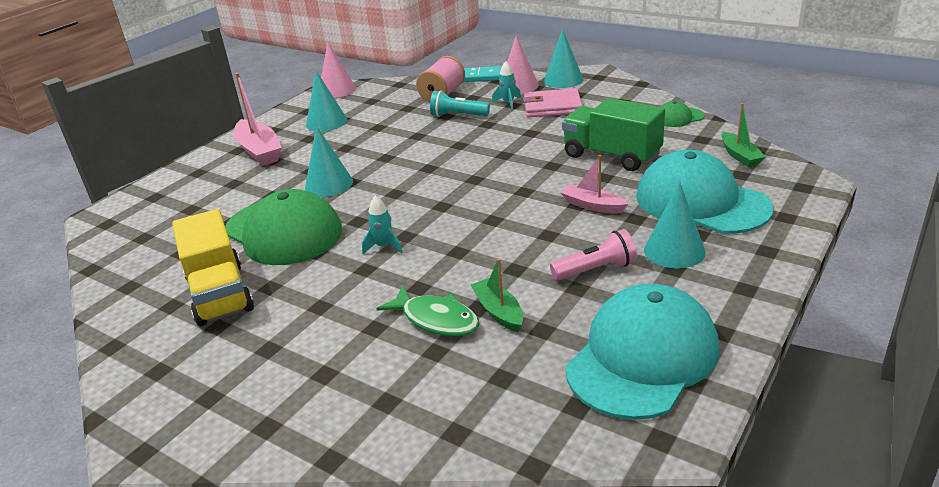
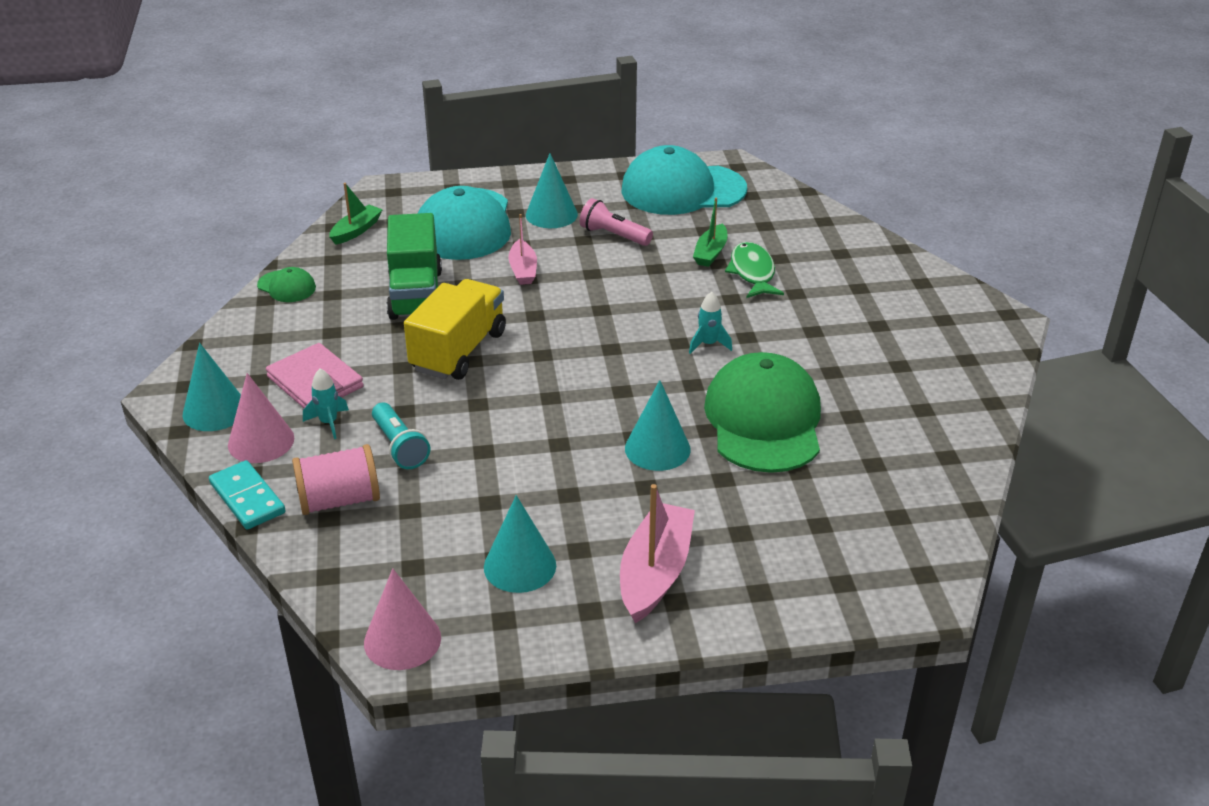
camera: 135 degrees left, 5 degrees up
(220, 294) = (875, 391): yellow truck -> yellow truck (458, 351)

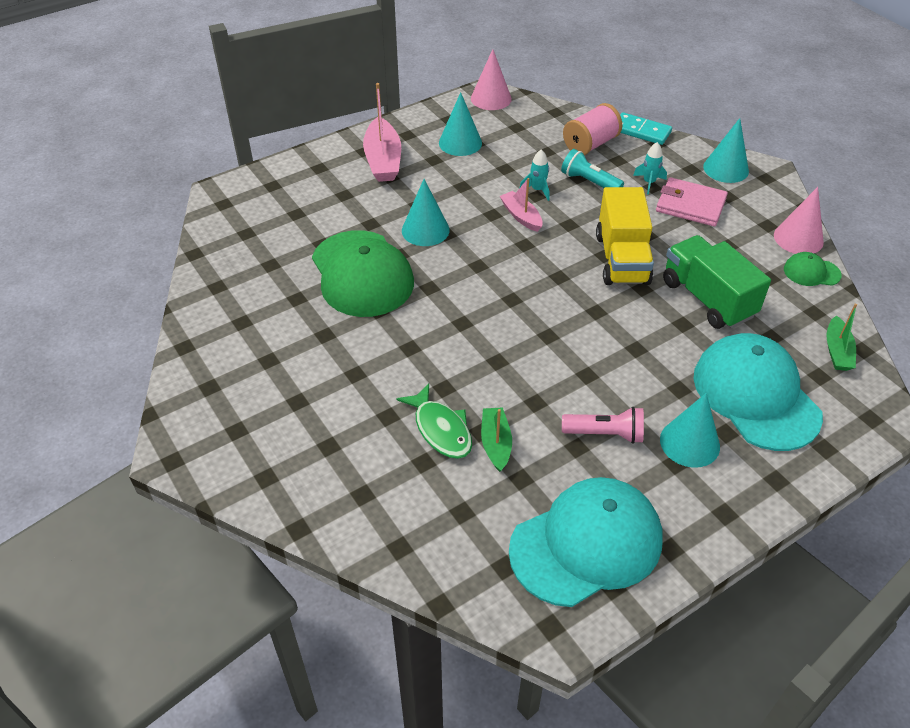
camera: 155 degrees right, 10 degrees up
(261, 441) = (674, 160): pink cone -> pink cone (798, 238)
(523, 270) = (649, 356): pink boat -> pink boat (521, 216)
(708, 344) = (437, 328): turquoise rocket -> turquoise rocket (537, 190)

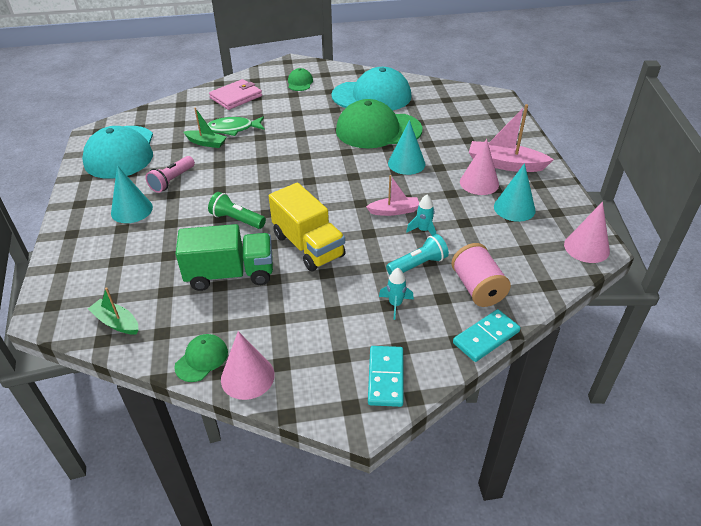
camera: 115 degrees right, 5 degrees down
(253, 408) = (300, 82): none -> green cap
(430, 171) = (479, 183): none -> pink cone
(622, 259) = (308, 246): yellow truck -> yellow truck turned 150 degrees counterclockwise
(628, 331) = (237, 220): none -> green flashlight
(690, 205) = (346, 319): pink wallet -> pink wallet (236, 97)
(726, 169) = (385, 377): turquoise cone -> turquoise domino
(756, 395) = (130, 255): turquoise cap -> turquoise cap (372, 96)

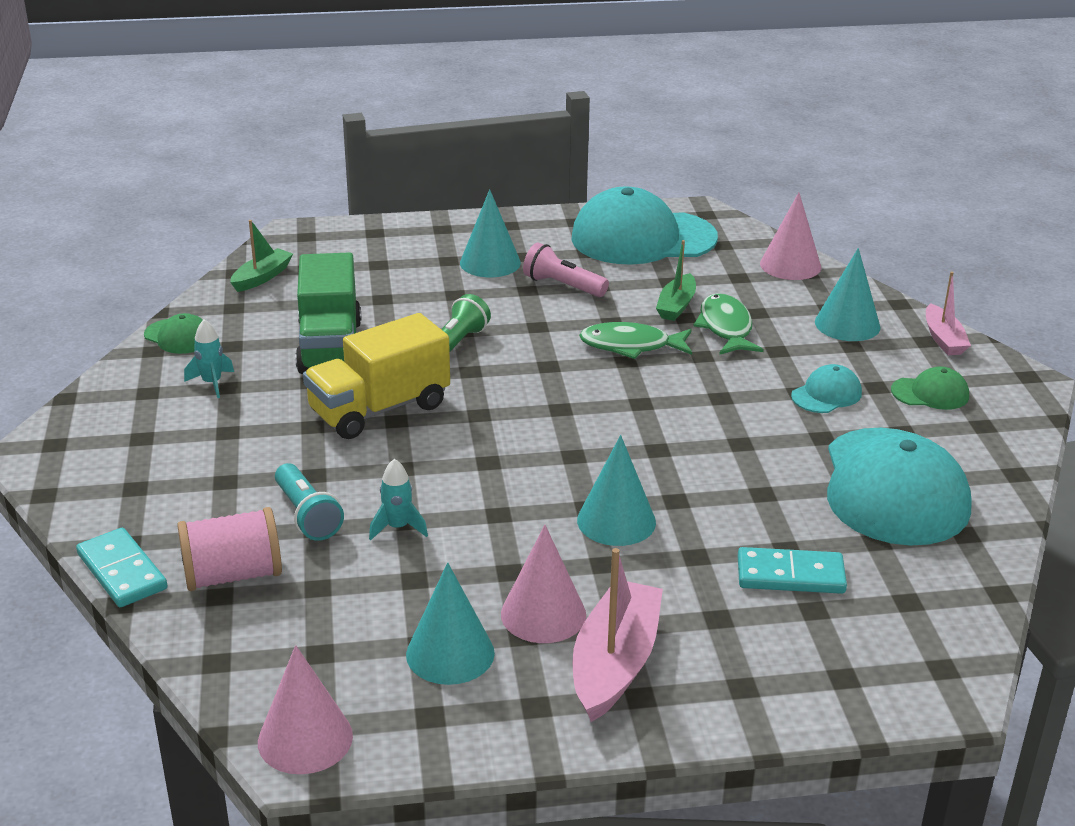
camera: 90 degrees right, 10 degrees down
(236, 97) = (847, 324): pink wallet -> turquoise cone
(247, 158) = (630, 346): none -> green fish
(247, 377) = (136, 369): pink cone -> pink cone (790, 265)
(299, 106) = (826, 394): none -> turquoise cap
(378, 130) = (743, 490): green cap -> none
(385, 377) = (87, 472): turquoise domino -> turquoise domino (790, 575)
(394, 211) = (459, 498): pink boat -> pink boat (943, 339)
(395, 304) = (223, 487): turquoise rocket -> turquoise rocket (212, 383)

